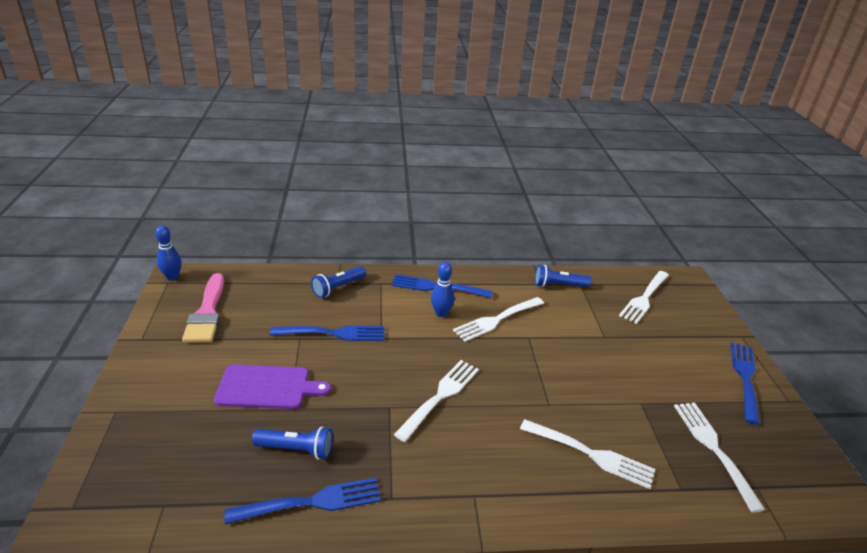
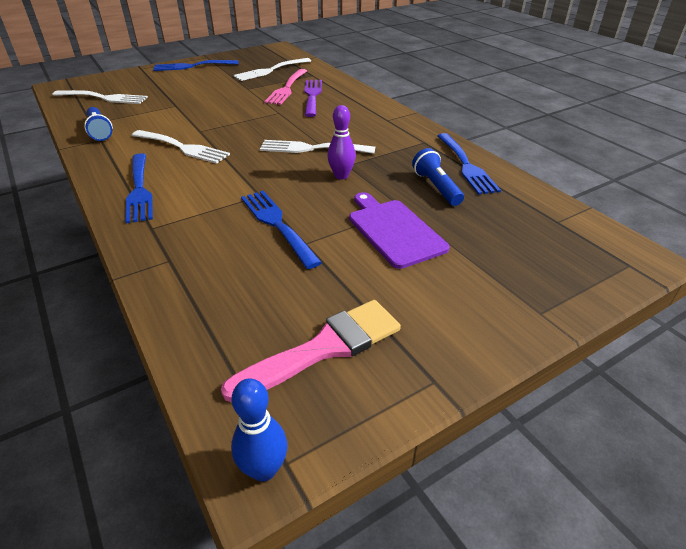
camera: 115 degrees left, 5 degrees up
(311, 502) = (466, 165): blue fork -> blue fork turned 150 degrees counterclockwise
(338, 288) = (181, 256): blue flashlight -> none
(372, 394) = (341, 176): none -> purple bowling pin
(441, 313) = (191, 175): blue bowling pin -> none
(591, 454) = (312, 96): white fork -> purple fork
(629, 439) = (287, 88): none -> pink fork

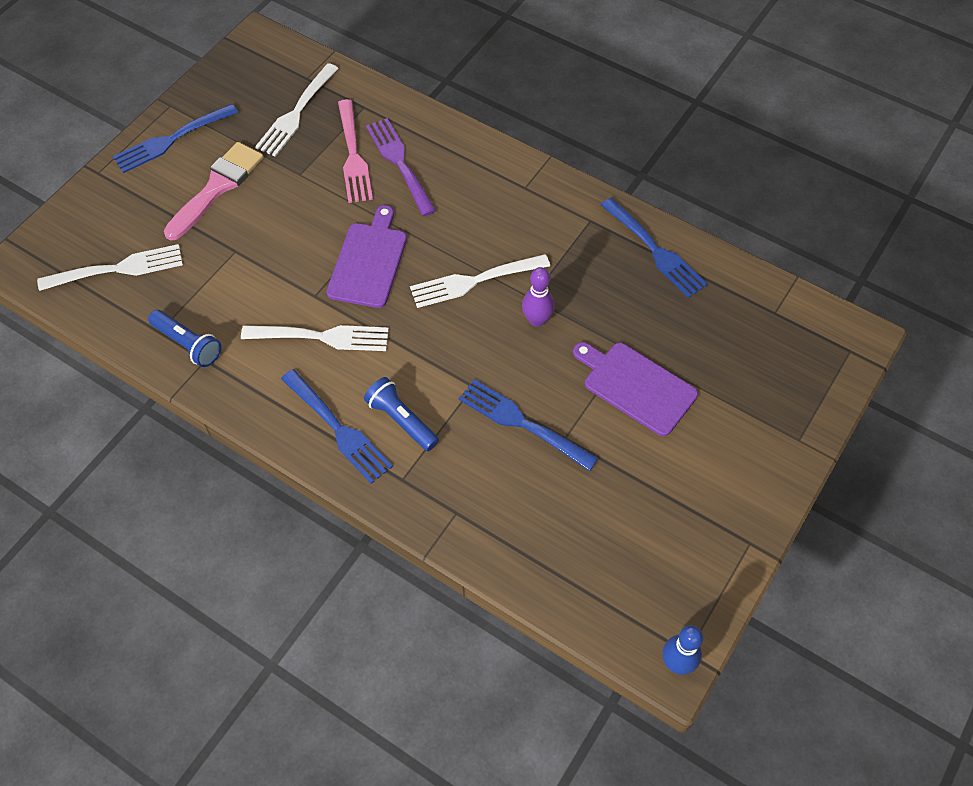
camera: 25 degrees left, 20 degrees up
(250, 126) = (368, 261): none -> purple cutting board
(324, 348) = (655, 549): pink brush -> pink brush (217, 187)
(436, 187) = (643, 302): blue flashlight -> blue flashlight (401, 420)

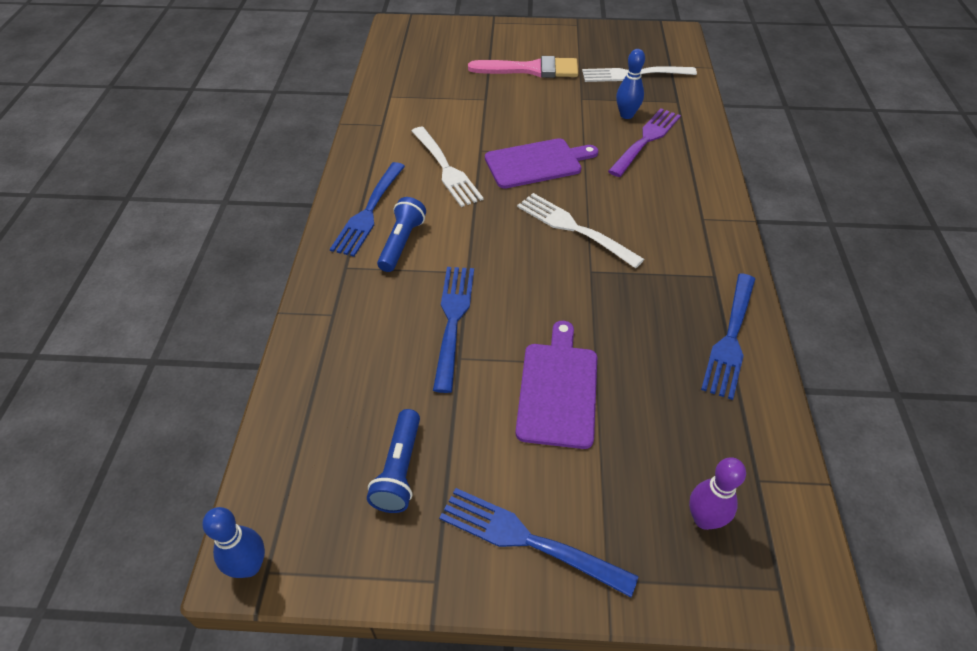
camera: 60 degrees right, 10 degrees down
(118, 269) = (425, 60): white fork -> none
(171, 140) = (550, 36): blue fork -> blue fork (527, 540)
(188, 344) = (389, 112): blue flashlight -> blue flashlight (399, 469)
(353, 155) = (626, 115): pink fork -> blue bowling pin
(537, 320) = (570, 284): purple bowling pin -> purple bowling pin (704, 519)

